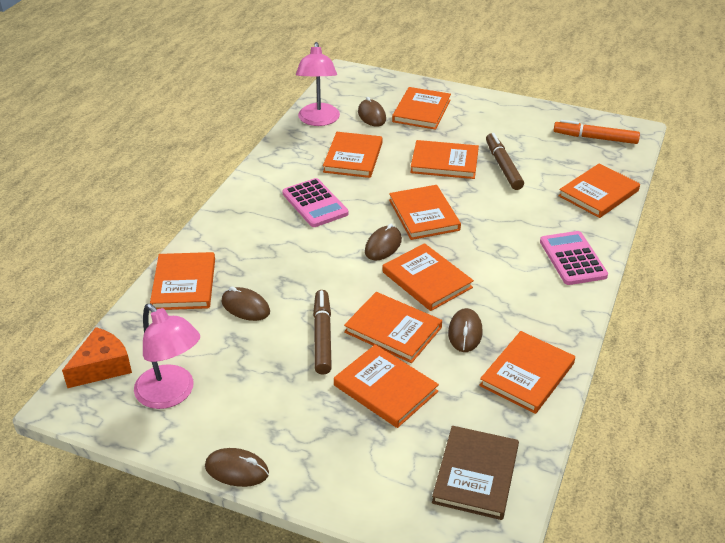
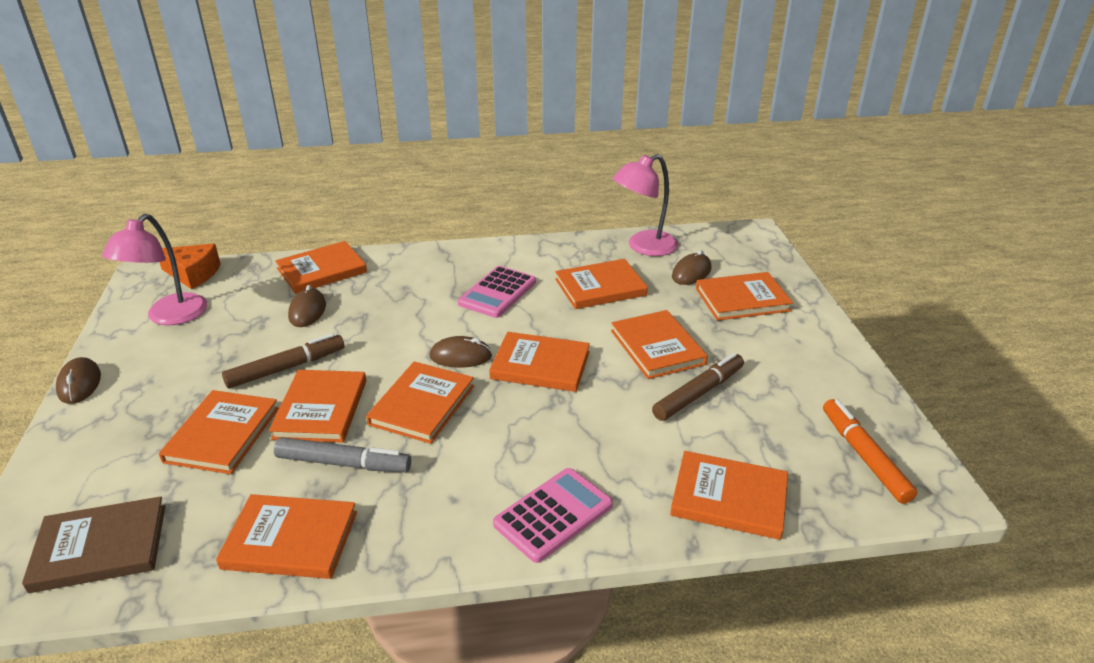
camera: 60 degrees right, 5 degrees down
(424, 215) = (540, 365): orange book -> orange book turned 60 degrees clockwise
(465, 333) = (343, 463): brown mouse -> grey marker

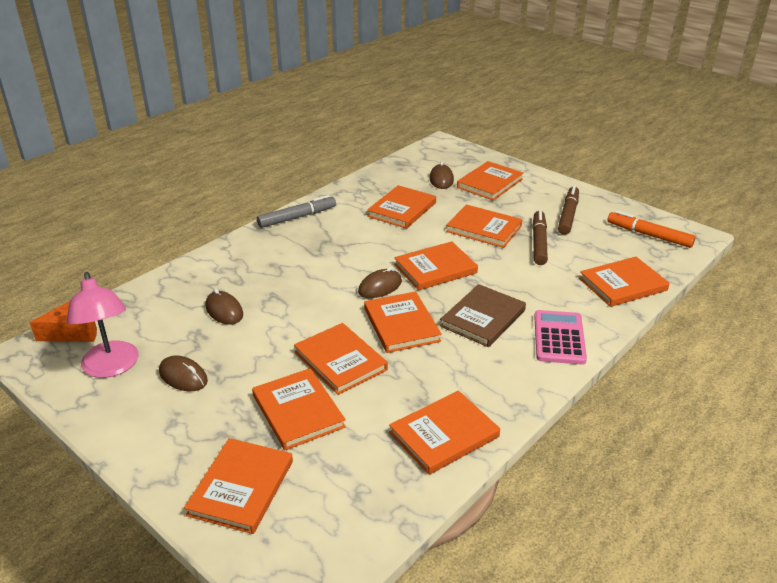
camera: 40 degrees left, 0 degrees up
(79, 384) = (117, 447): brown mouse -> brown mouse (183, 377)
(100, 548) = (330, 517): brown book -> brown book (483, 318)
(286, 368) = (272, 351): brown marker -> brown marker (568, 215)
(322, 270) = (187, 281): orange book -> orange book (241, 488)
(343, 463) = (407, 380): grey marker -> grey marker (297, 217)
(497, 293) = (343, 240): pink calculator -> none
(643, 247) = (391, 175): pink lamp -> none

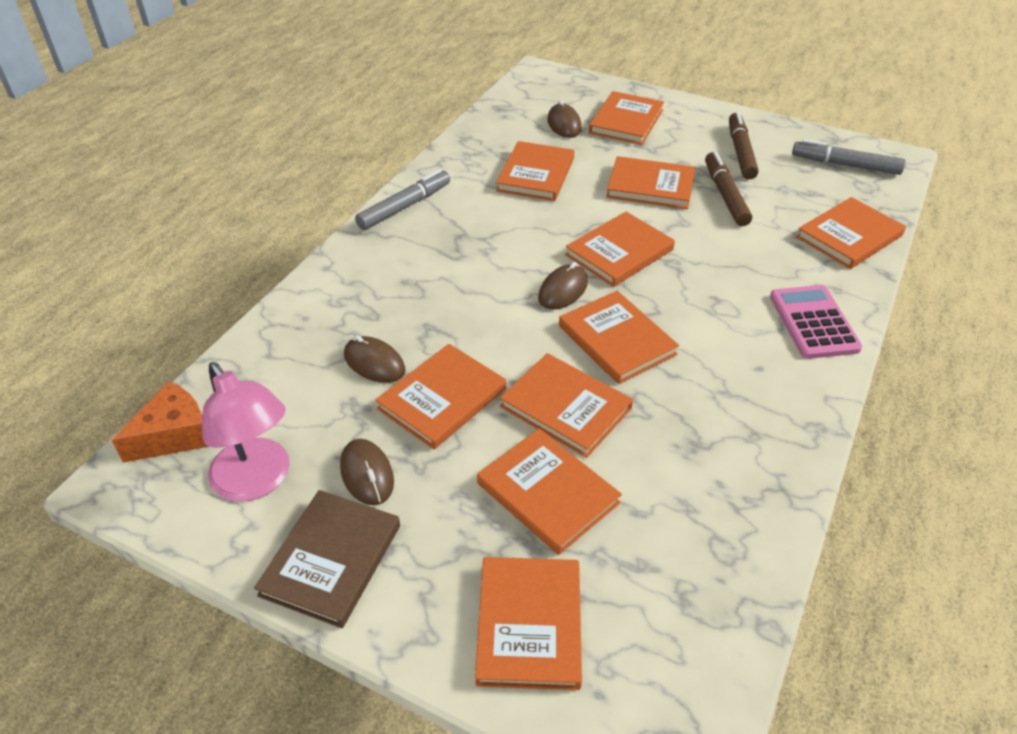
camera: 15 degrees left, 10 degrees up
(183, 377) = (367, 474): brown mouse -> brown mouse turned 45 degrees clockwise
(444, 435) = (746, 486): orange book -> orange book (442, 399)
(483, 318) = (711, 312): brown book -> brown book (331, 560)
(649, 235) = (845, 165): orange marker -> grey marker

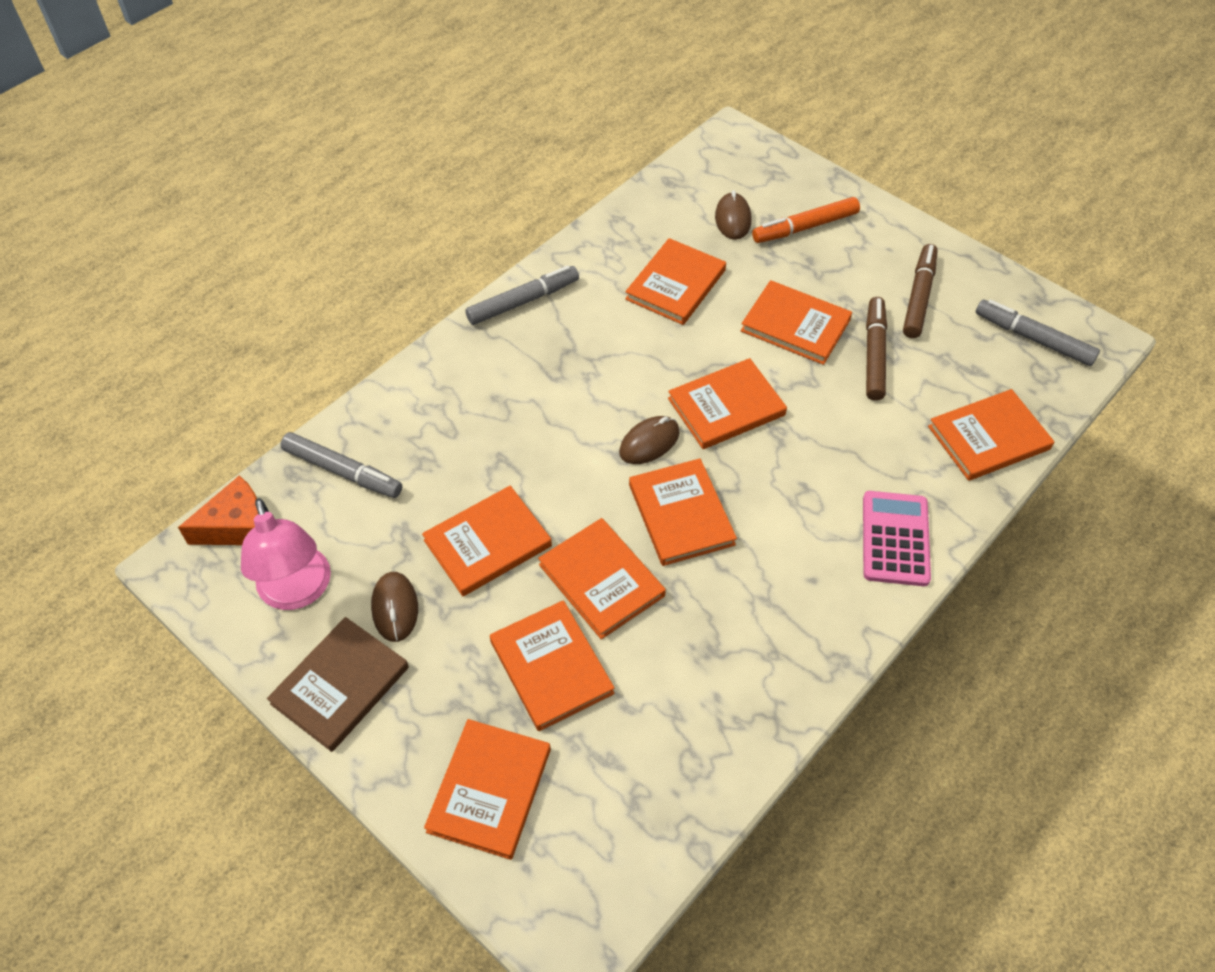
camera: 15 degrees right, 10 degrees up
(274, 366) = (343, 471): none -> grey marker
(374, 363) = (436, 488): brown mouse -> none
(626, 121) = (805, 227): orange book -> orange marker

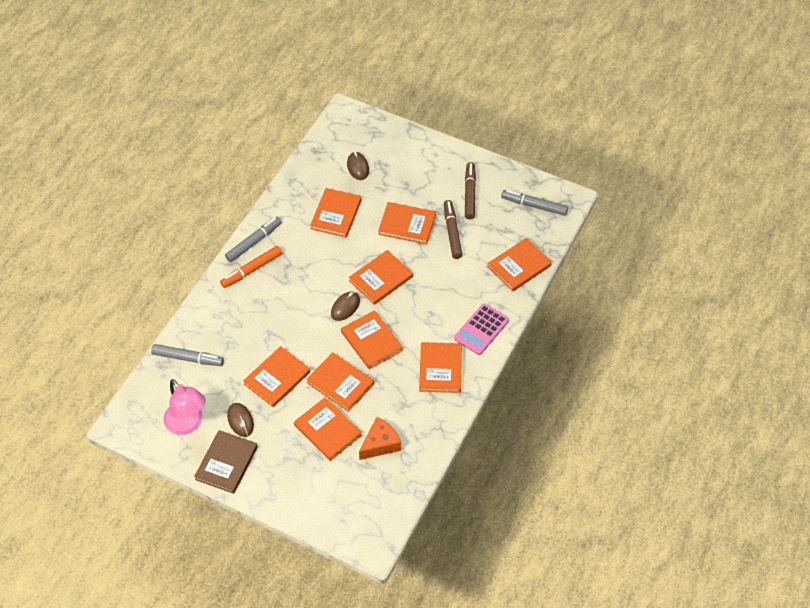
camera: 15 degrees left, 0 degrees up
(237, 526) = (143, 399): orange cheese -> orange cheese (380, 444)
(490, 790) = (315, 492): orange book -> orange book (440, 369)
(805, 227) = (399, 164): orange marker -> orange marker (252, 270)
(895, 539) = (481, 329): pink calculator -> pink calculator turned 135 degrees counterclockwise

